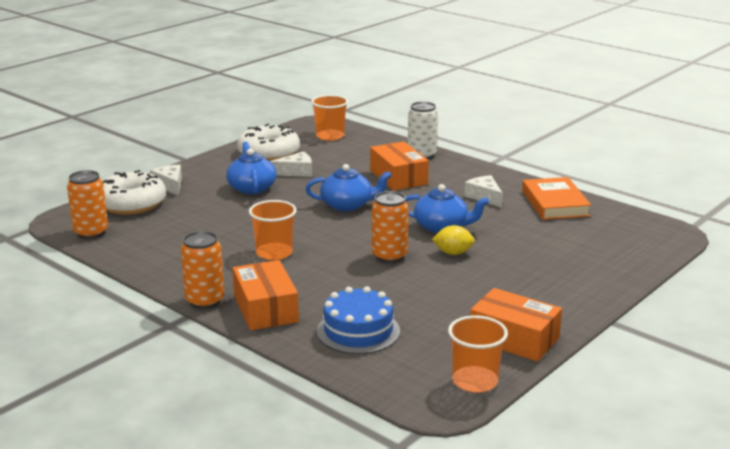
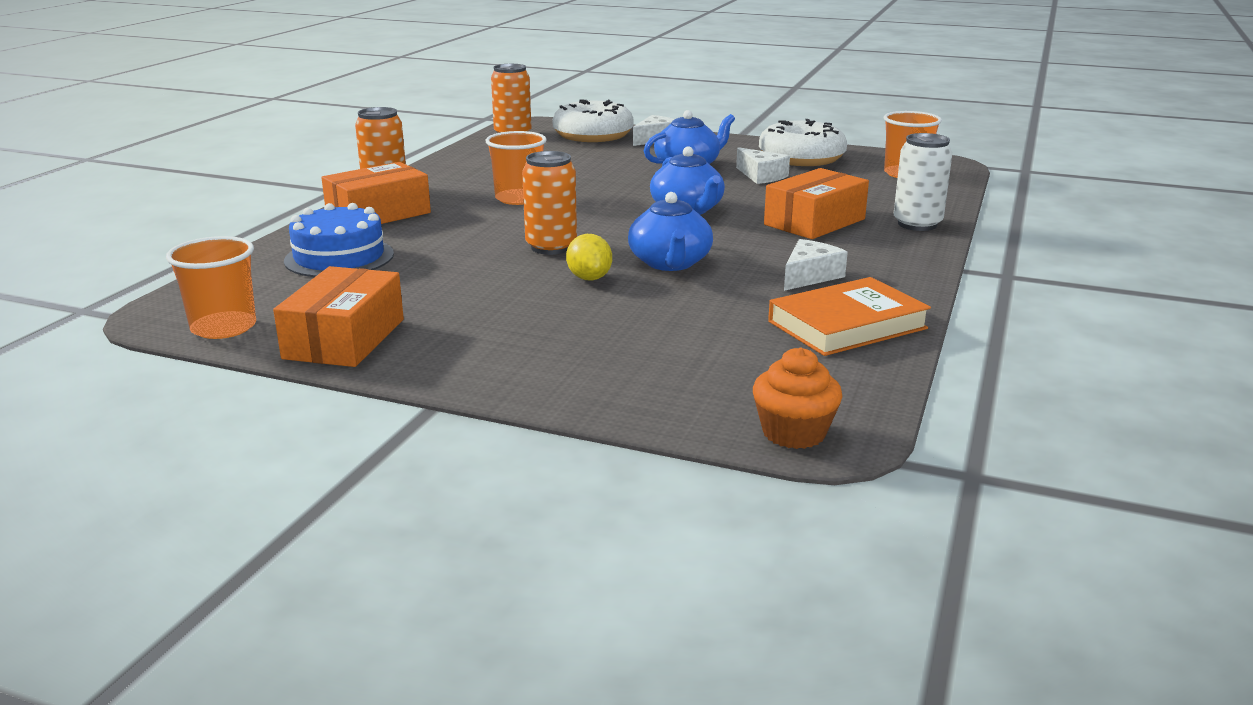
camera: 70 degrees right, 0 degrees up
(668, 239) = (794, 433): none -> orange cupcake

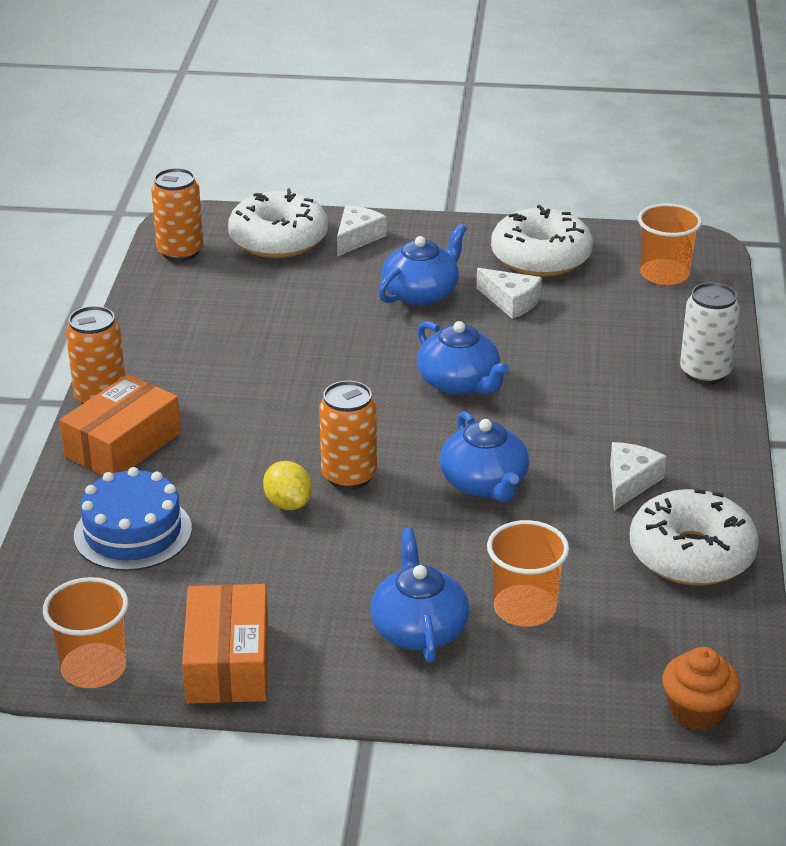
camera: 15 degrees left, 10 degrees up
(518, 198) = (263, 389): orange cup -> orange cup (524, 608)
(541, 340) = (419, 629): none -> blue teapot
(589, 278) = (416, 523): yellow lemon -> yellow lemon (288, 503)
(814, 222) = (601, 385): orange box -> none
(847, 325) = (691, 554): orange book -> white donut

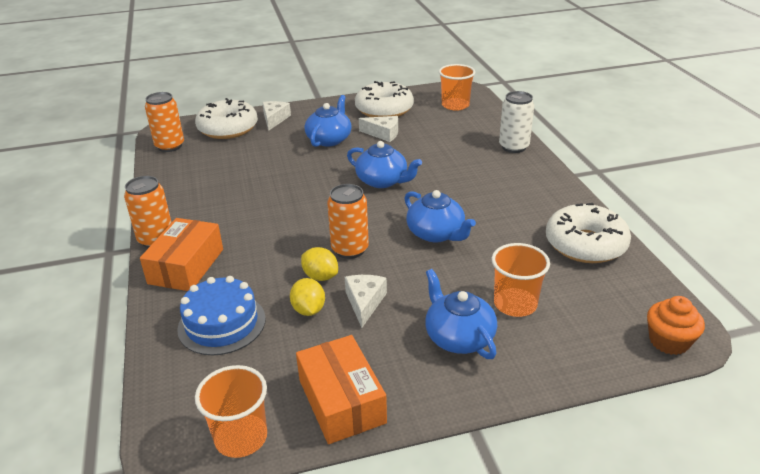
camera: 20 degrees left, 0 degrees up
(249, 543) = (308, 310): none -> yellow lemon
(630, 482) = (519, 212): white cheese -> white cheese (364, 302)

